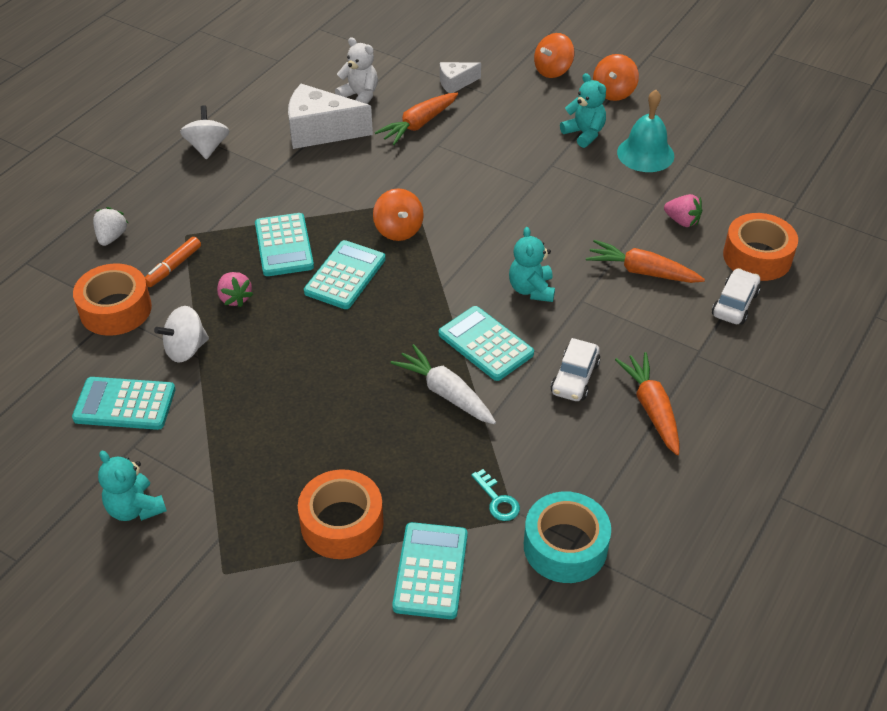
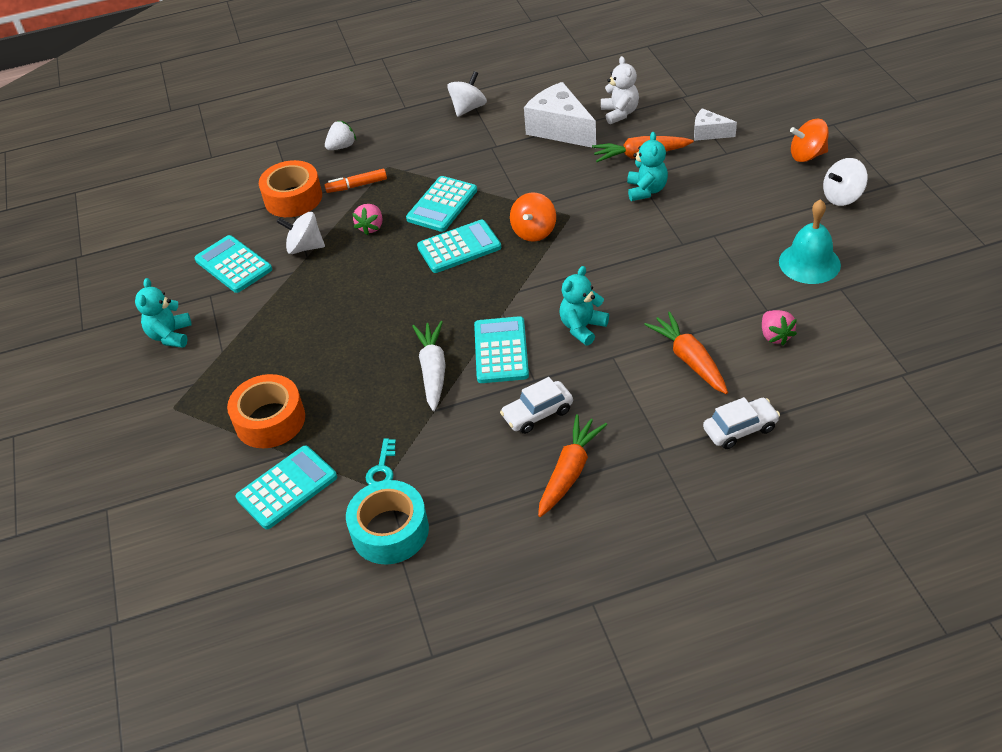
camera: 45 degrees right, 0 degrees up
(584, 134) = (773, 221): turquoise teddy bear -> turquoise teddy bear (646, 190)
(613, 92) = (842, 197): orange spinning top -> white spinning top
(757, 257) = (809, 400): orange tape -> none

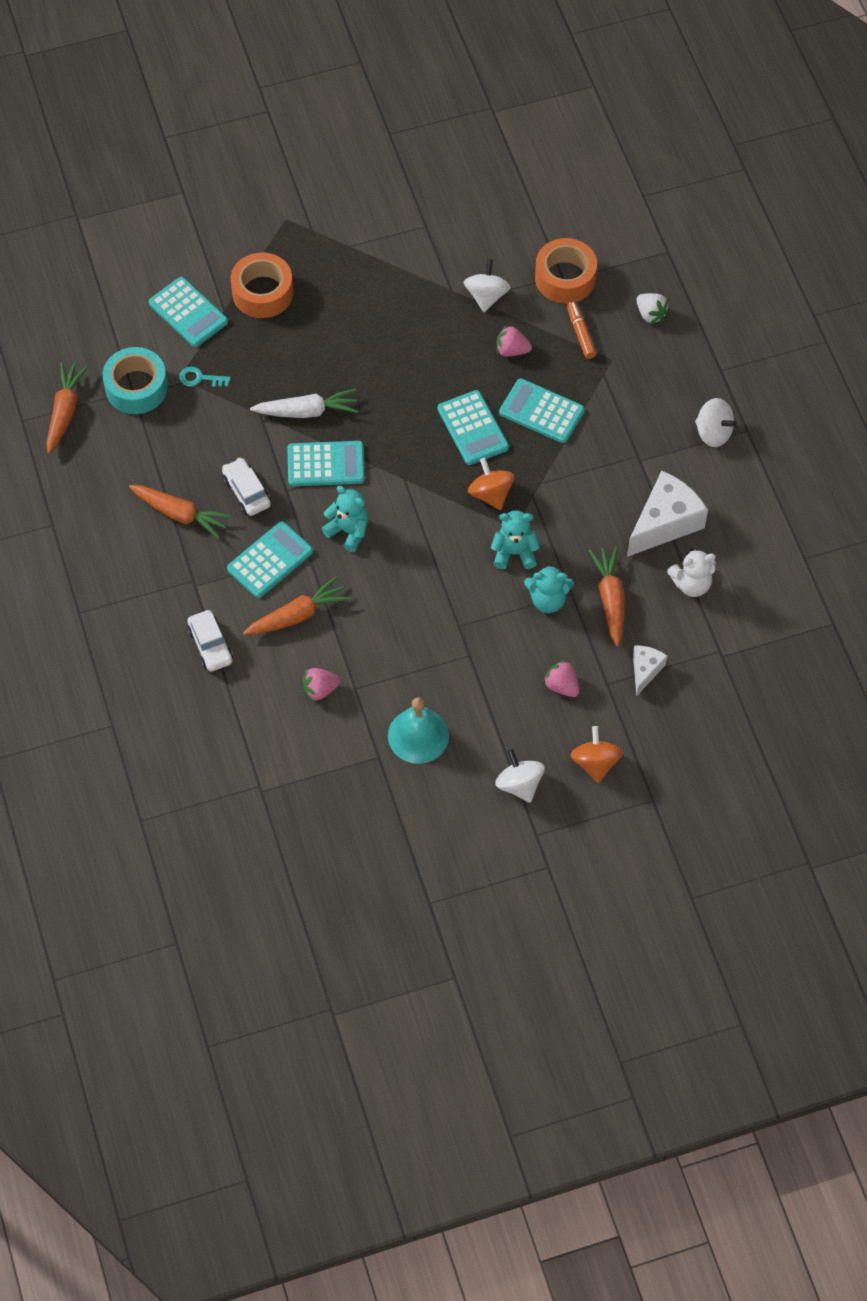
camera: 85 degrees right, 15 degrees up
(170, 335) = (374, 203): turquoise teddy bear -> turquoise teddy bear (514, 553)
(233, 265) = (466, 239): turquoise calculator -> turquoise calculator (270, 560)
(421, 606) = (65, 411): none -> orange carrot
(534, 231) = (491, 494): orange spinning top -> orange spinning top turned 45 degrees clockwise
(734, 178) = (561, 686): none -> pink strawberry

